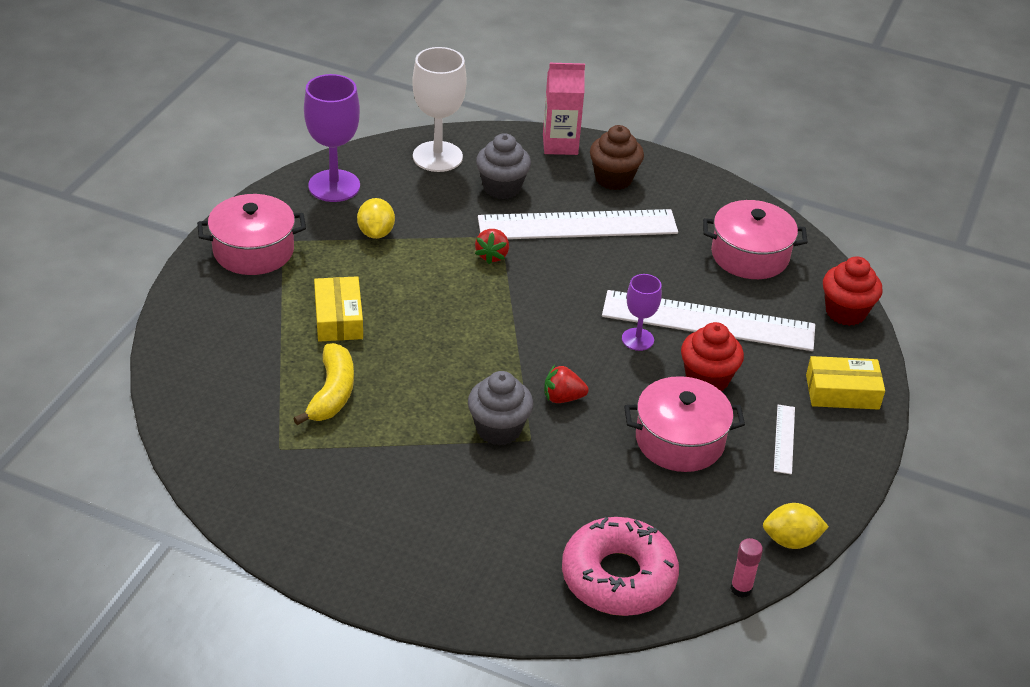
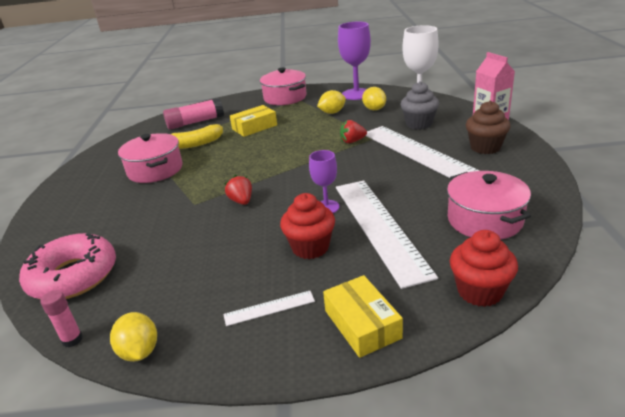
camera: 70 degrees right, 10 degrees down
(237, 371) = (195, 122): none -> pink glue stick
(410, 196) = (374, 109): none -> yellow lemon
(498, 429) = (196, 192): grey cupcake -> none
(679, 440) = (231, 257): pink pot -> pink pot (155, 170)

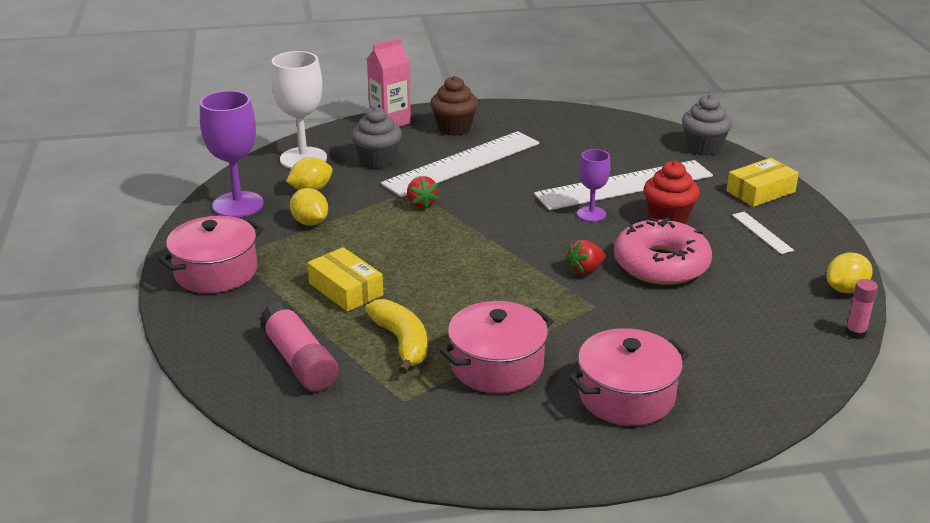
camera: 100 degrees left, 0 degrees up
(73, 276) = (769, 366): pink donut -> pink donut (661, 264)
(480, 291) = (703, 148): red cupcake -> grey cupcake
(484, 220) = (602, 139): pink pot -> pink pot (626, 396)

